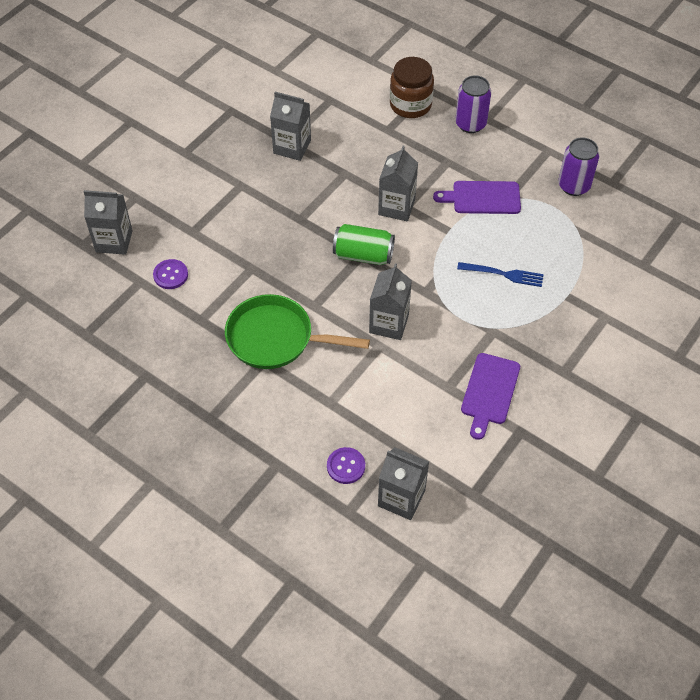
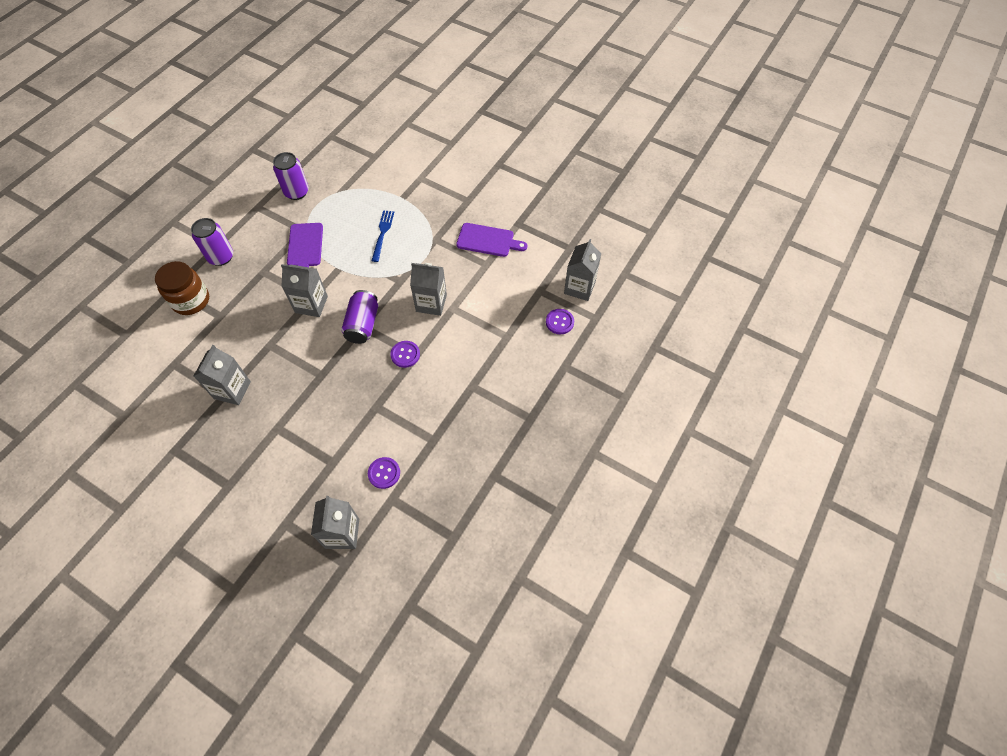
camera: 95 degrees left, 5 degrees up
(276, 338) = (449, 379): green pan -> none
(316, 296) = (405, 354): none -> purple button
(363, 255) = (363, 324): green can -> purple can

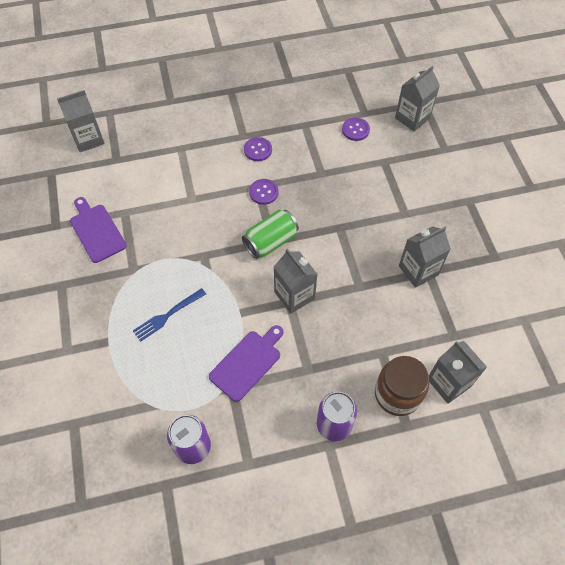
camera: 135 degrees left, 0 degrees up
(363, 324) = (270, 241): purple can -> green can
(431, 303) = (202, 215): grey carton -> grey carton (449, 382)
(559, 322) = (134, 128): purple button -> purple button (258, 150)

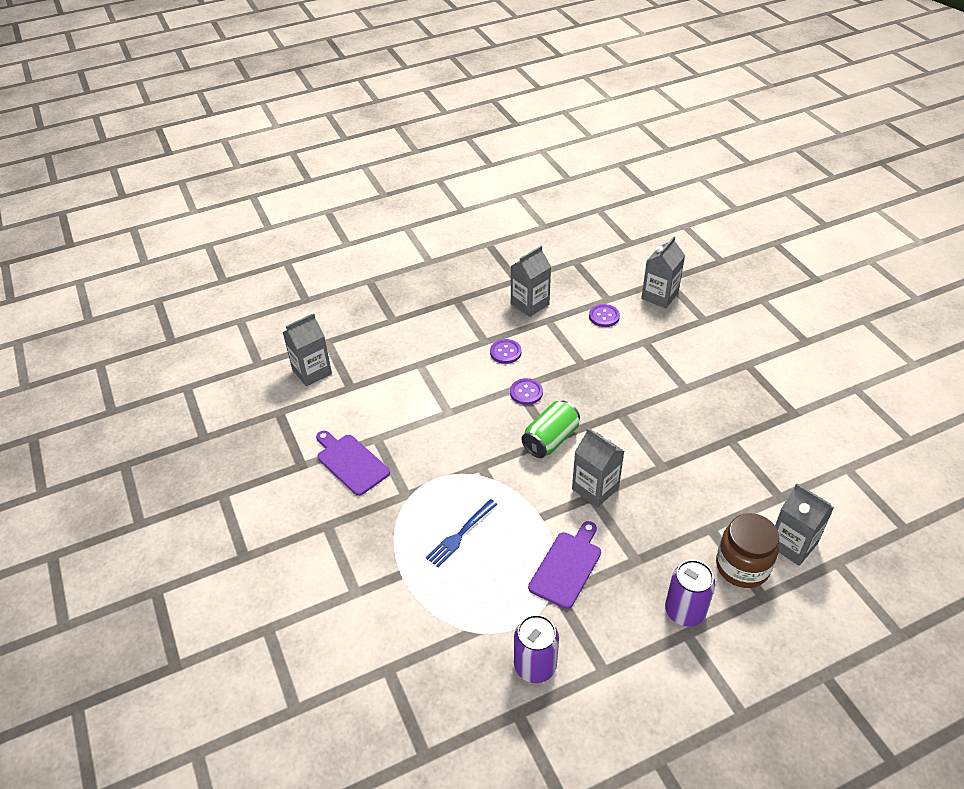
camera: 10 degrees left, 15 degrees down
(418, 270) = (719, 440): grey carton -> grey carton (530, 304)

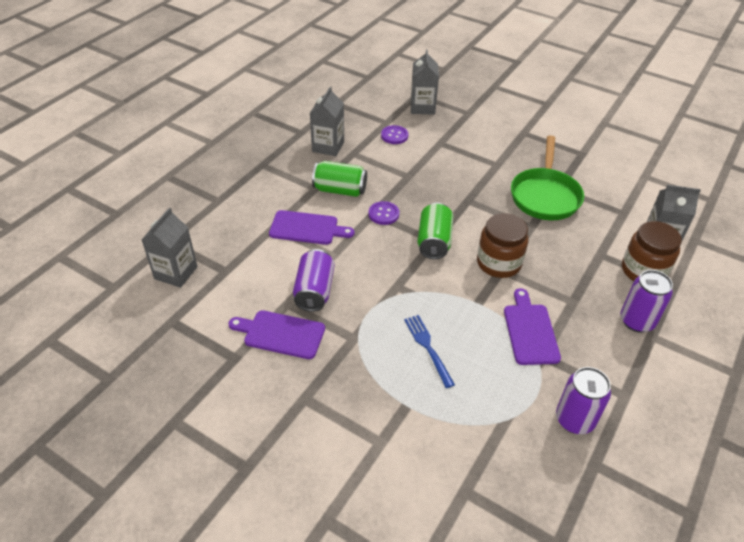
camera: 35 degrees left, 0 degrees up
(407, 438) = (314, 291): none -> purple can
(446, 377) = (307, 228): none -> purple cutting board
(460, 534) = (428, 348): blue fork -> blue fork turned 150 degrees clockwise
(505, 352) = (340, 190): purple button -> green can
(595, 488) = (498, 263): grey carton -> brown jar
(707, 441) = (545, 196): none -> green pan

